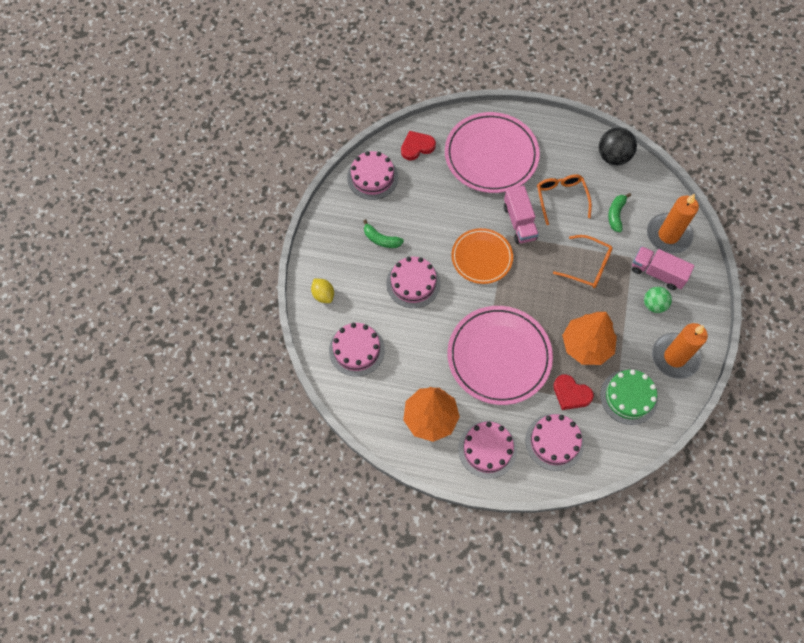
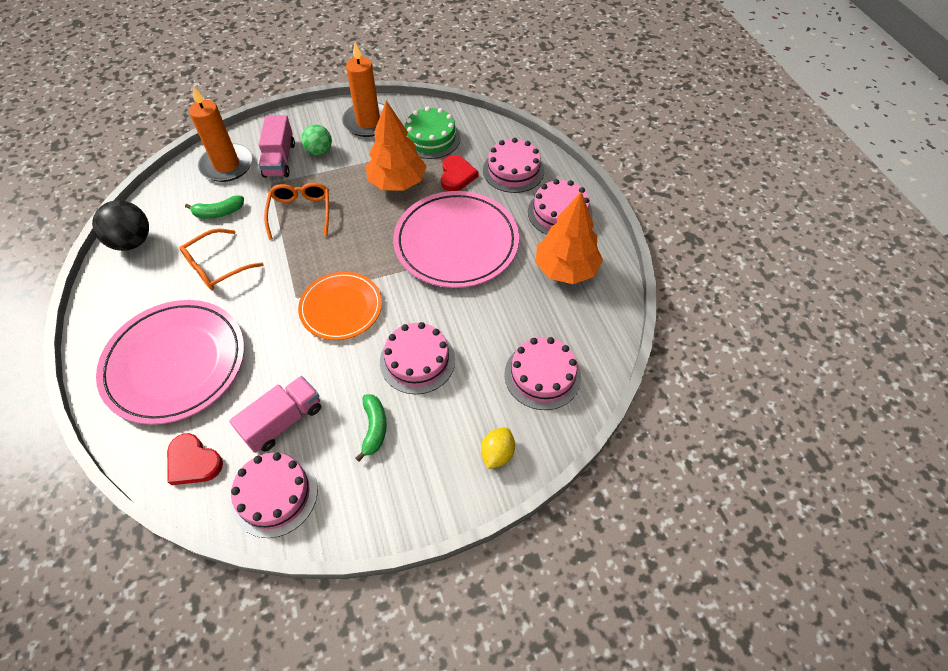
camera: 120 degrees left, 10 degrees down
(519, 222) = (271, 292): pink truck -> pink truck (283, 421)

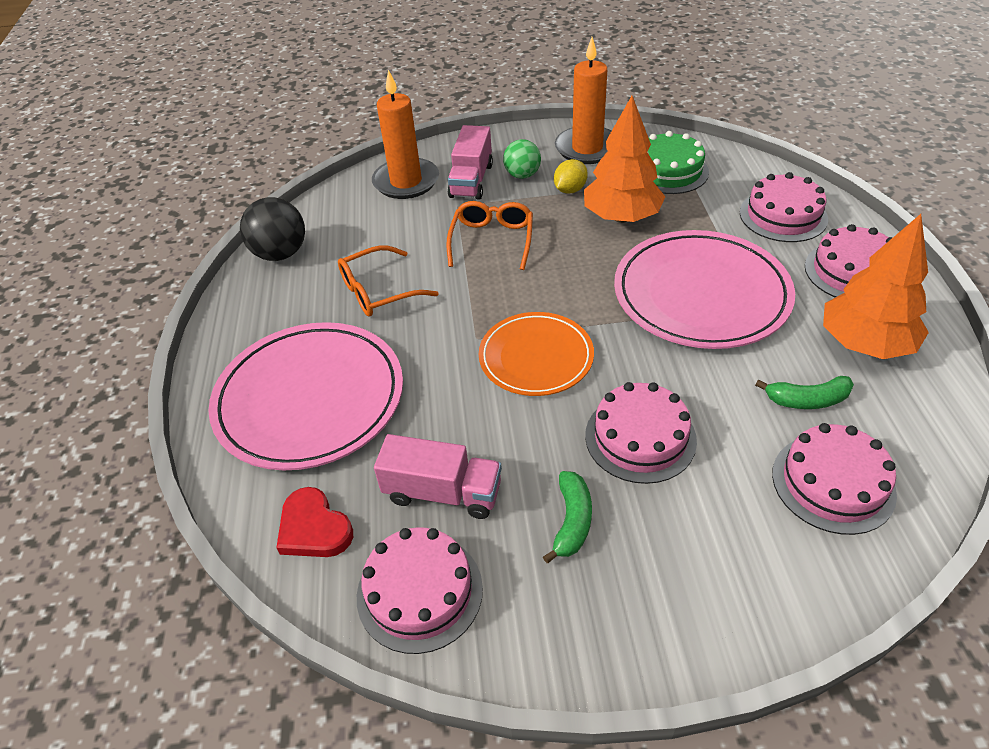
camera: 15 degrees right, 10 degrees down
(219, 212) = (389, 231): green banana -> green banana (807, 400)
(283, 421) = (443, 492): pink truck -> pink truck turned 45 degrees clockwise
(456, 176) = (703, 216): red heart -> none
(497, 454) = (761, 587): yellow lemon -> yellow lemon (570, 190)

